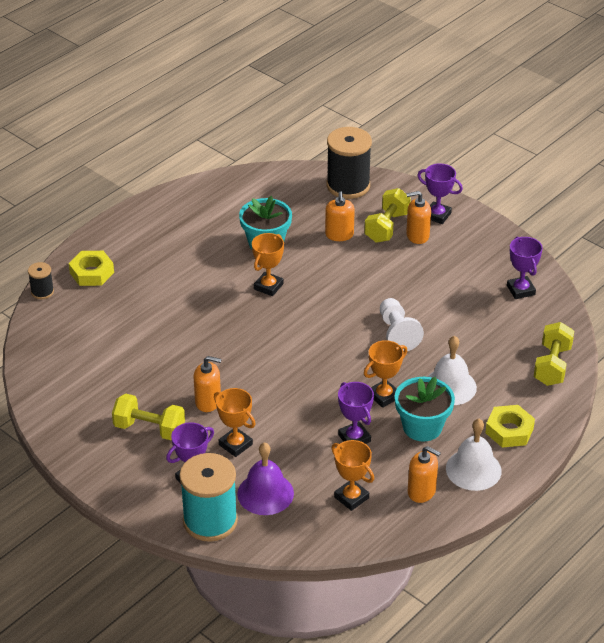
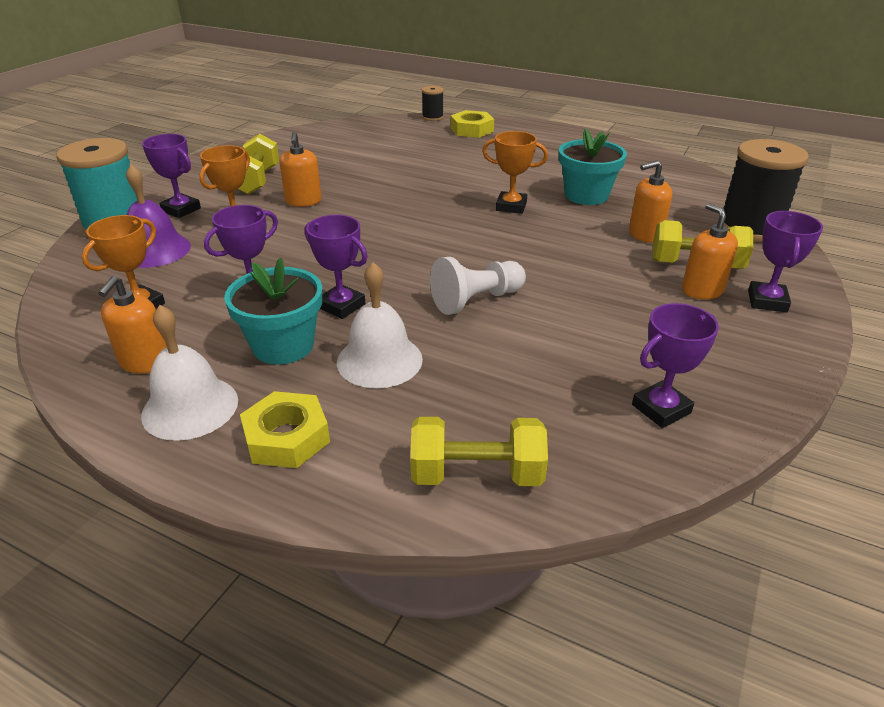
camera: 75 degrees right, 5 degrees down
(384, 396) = (341, 306): orange trophy -> purple trophy

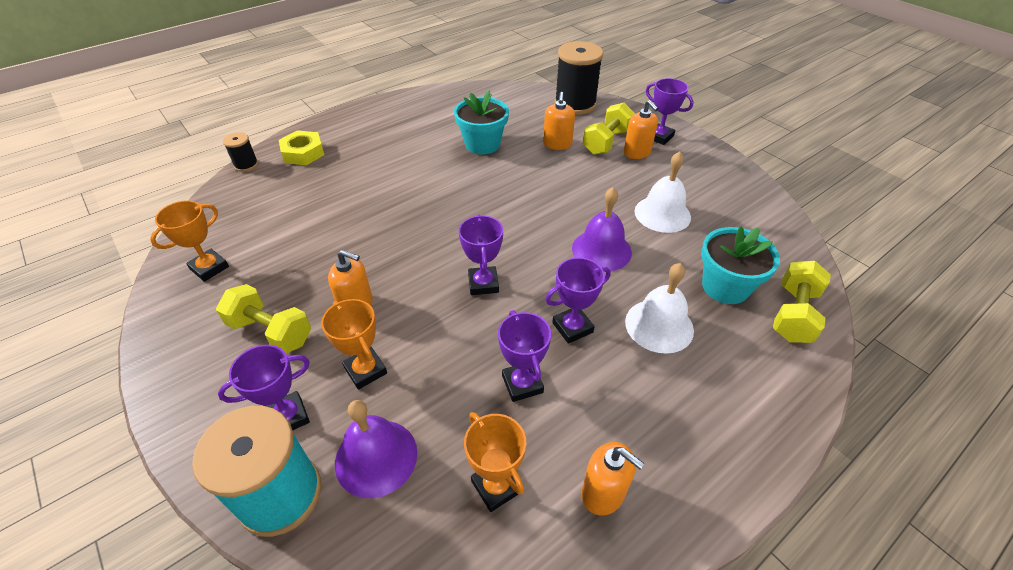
camera: 65 degrees left, 10 degrees up
(190, 407) = (685, 464): white bell -> white bell (662, 214)
(283, 345) = (617, 380): turquoise flower pot -> turquoise flower pot (725, 286)
(286, 437) = (738, 404): yellow nut -> none
(476, 300) = (601, 250): white pawn -> purple bell
(511, 206) = (471, 184): orange trophy -> orange trophy (209, 268)
(661, 409) = (748, 218): purple trophy -> purple trophy (483, 284)
(702, 290) = (637, 153): orange soap dispenser -> orange soap dispenser turned 120 degrees counterclockwise

